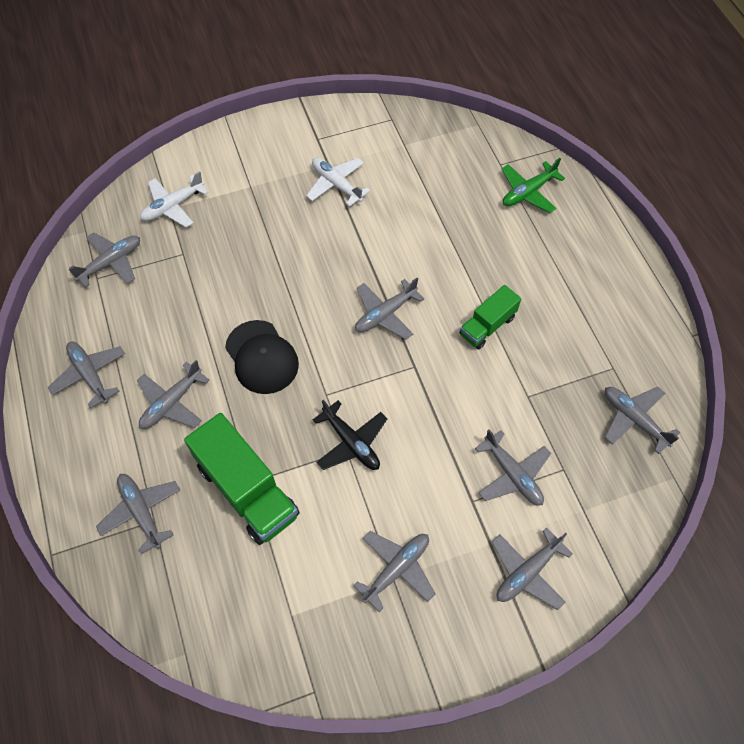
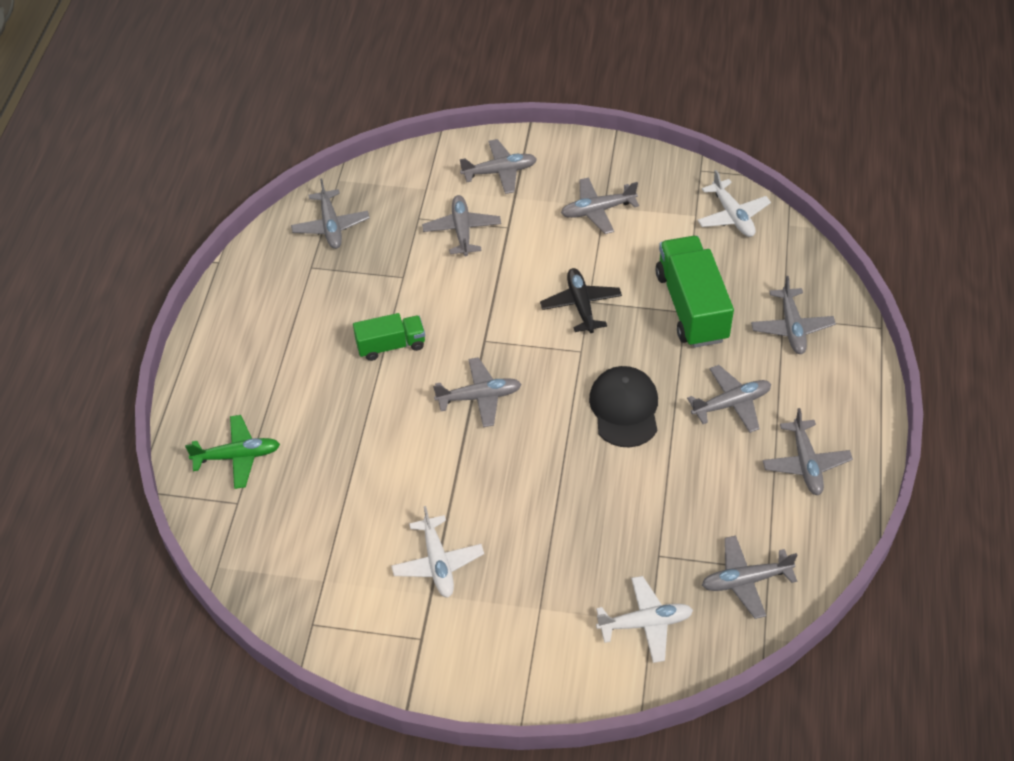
camera: 150 degrees left, 10 degrees down
(251, 635) = (732, 216): none -> white plane

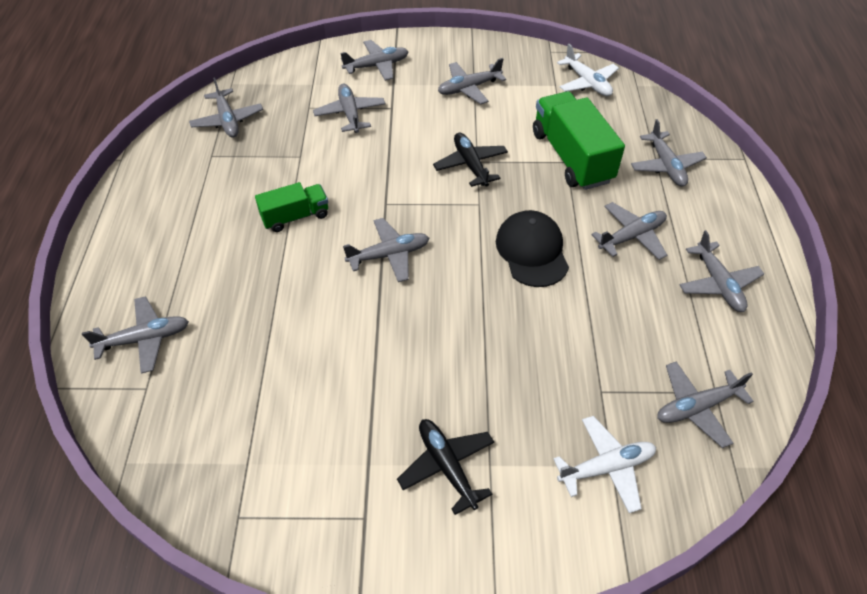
camera: 10 degrees left, 0 degrees up
(237, 456) = (145, 339): green plane -> grey plane
(438, 563) = (371, 428): white plane -> none
(500, 604) = (447, 466): none -> black plane

